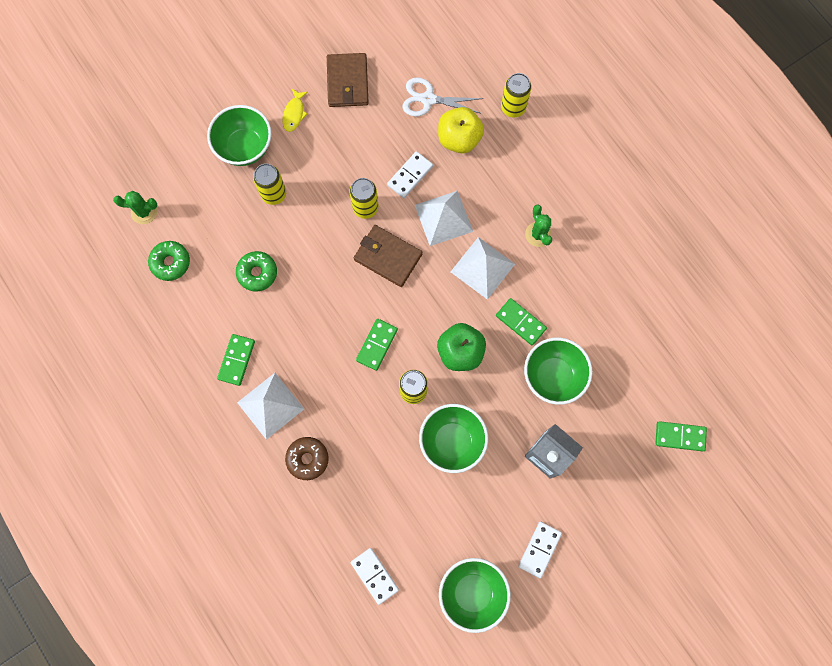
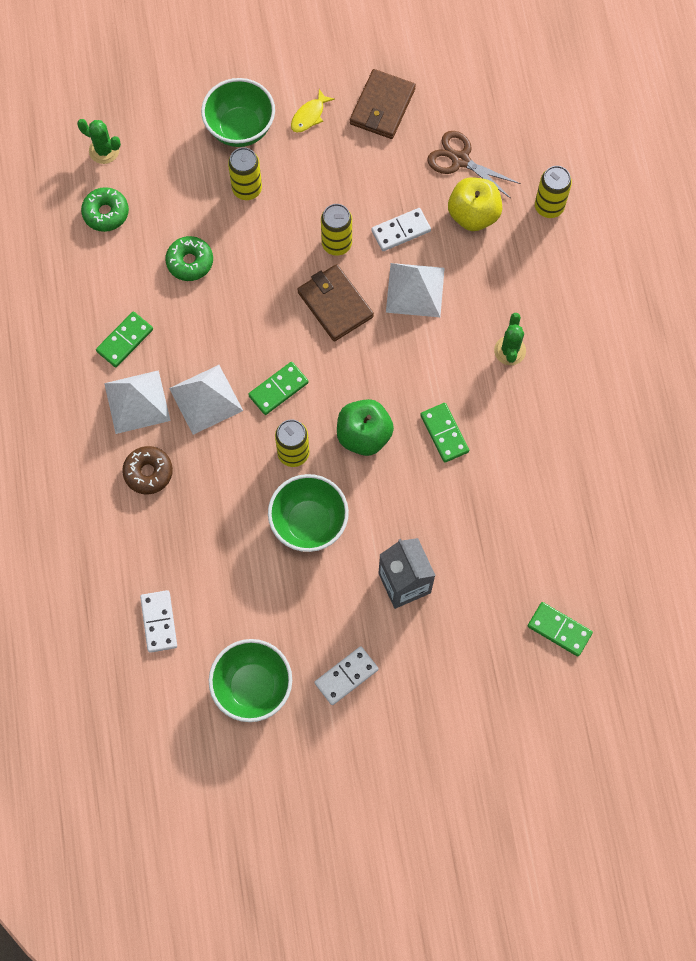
camera: 25 degrees right, 5 degrees down
(428, 99) = (460, 160): white scissors -> brown scissors
(482, 267) = (431, 359): white pyramid -> white pyramid (206, 399)
(553, 376) = (451, 504): green bowl -> none

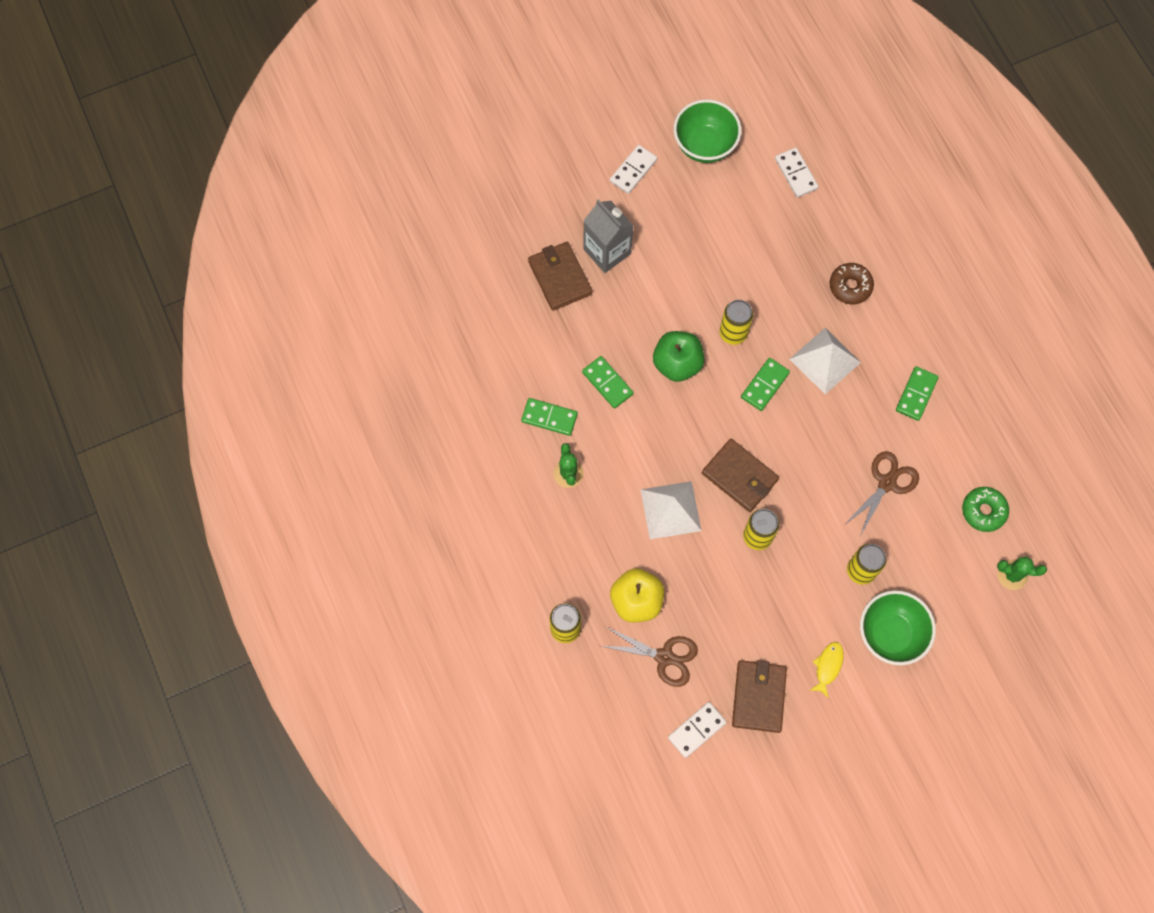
camera: 165 degrees right, 0 degrees up
(137, 402) = (883, 343): white pyramid -> none
(190, 262) = (887, 483): green donut -> brown scissors
(309, 523) = (701, 279): green bowl -> none
(401, 231) = (701, 566): white domino -> white domino (697, 730)
(466, 565) = (560, 277): none -> brown wallet
(559, 630) = (470, 246): green domino -> green domino (549, 417)

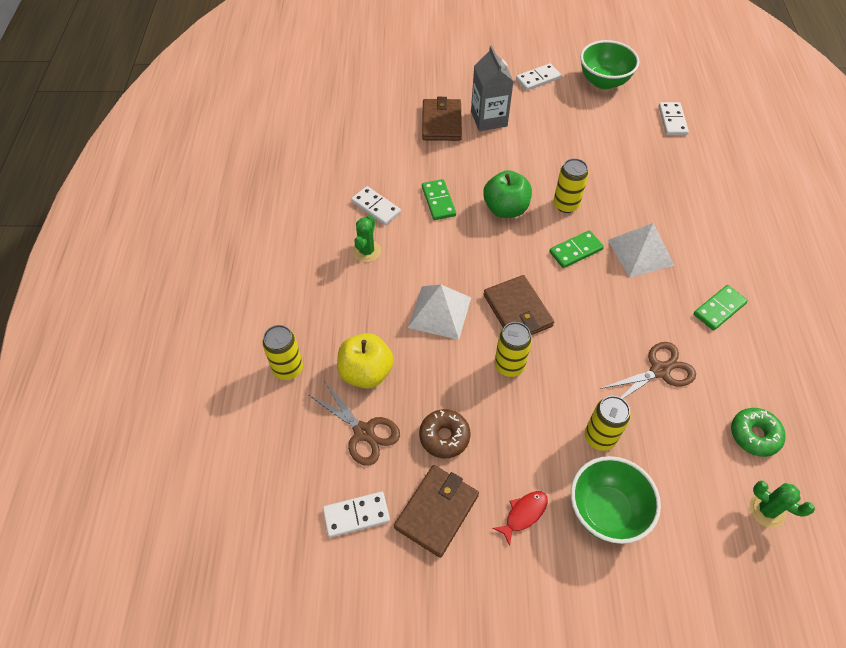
camera: 25 degrees right, 15 degrees down
(549, 417) = (376, 207): green domino -> white domino
(828, 666) = (523, 514): yellow fish -> red fish
(850, 286) = (688, 208): brown donut -> brown donut (444, 437)

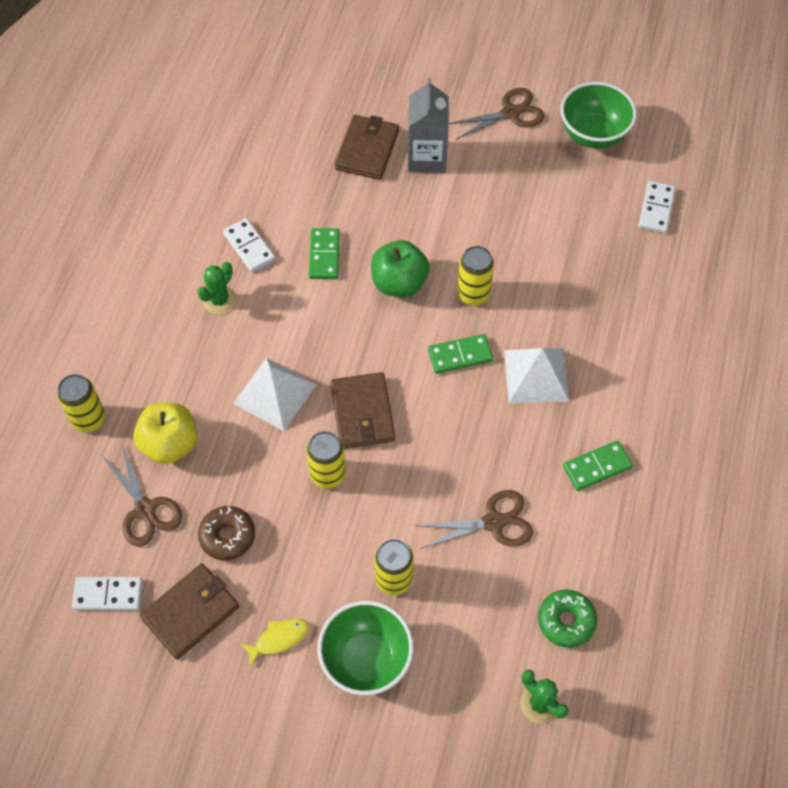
camera: 15 degrees right, 5 degrees up
(523, 514) = (279, 639): red fish -> yellow fish
(538, 79) = (510, 113): white domino -> brown scissors

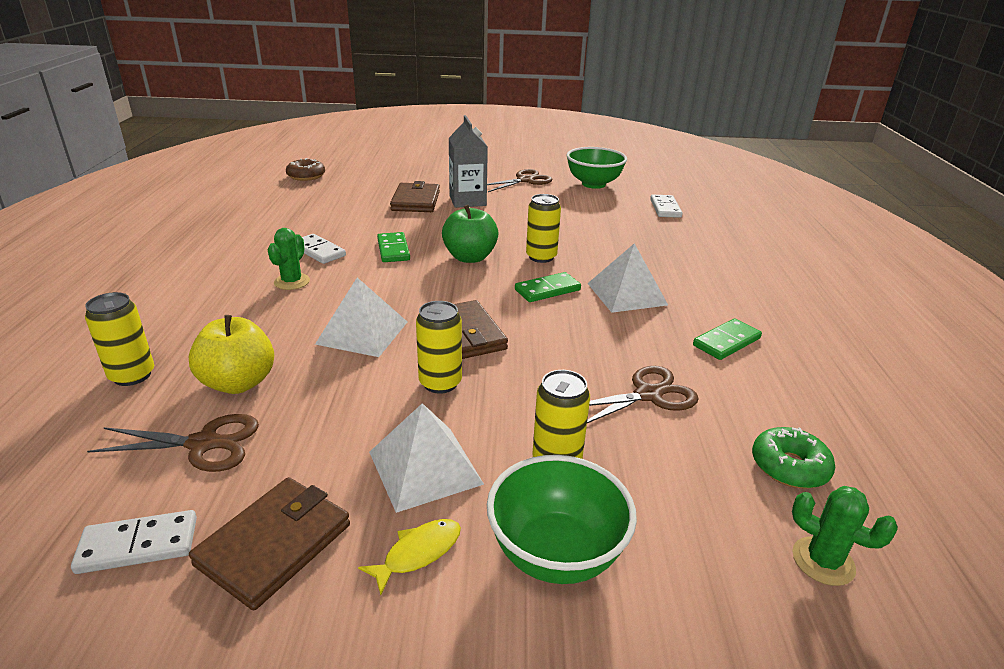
camera: 15 degrees left, 30 degrees down
(145, 509) = (204, 444): brown scissors -> brown scissors turned 45 degrees counterclockwise
(227, 536) = (322, 453): brown donut -> brown donut (306, 176)
(297, 565) = (425, 467): none -> white pyramid

